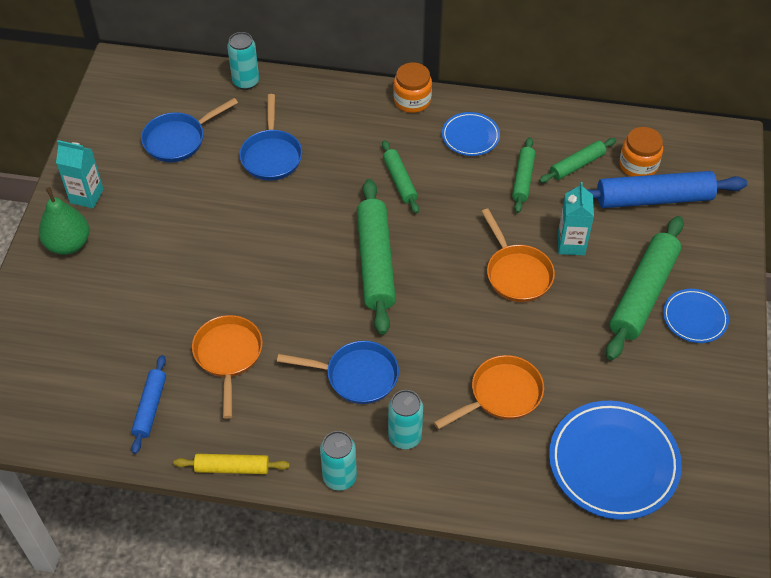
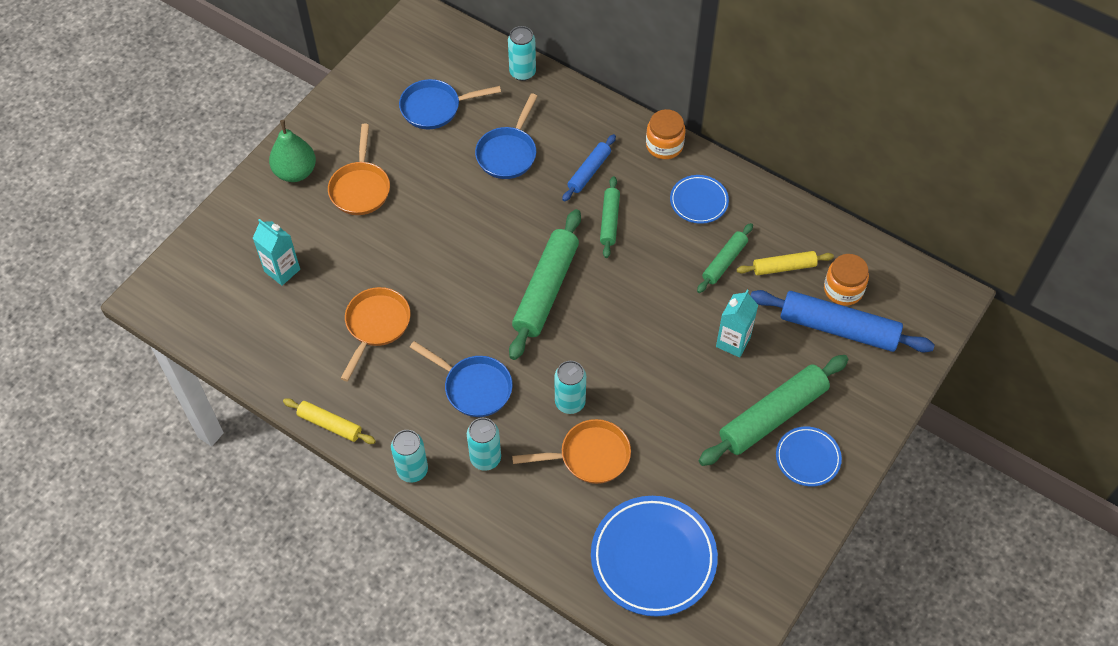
camera: 25 degrees right, 5 degrees up
(86, 196) = (331, 133): turquoise carton -> turquoise carton (282, 270)
(150, 407) = (290, 344): blue rolling pin -> blue rolling pin (589, 171)
(455, 354) = (570, 402): none -> turquoise can
(517, 273) = (667, 350): orange pan -> orange pan (360, 188)
(577, 165) = (784, 267): green rolling pin -> yellow rolling pin

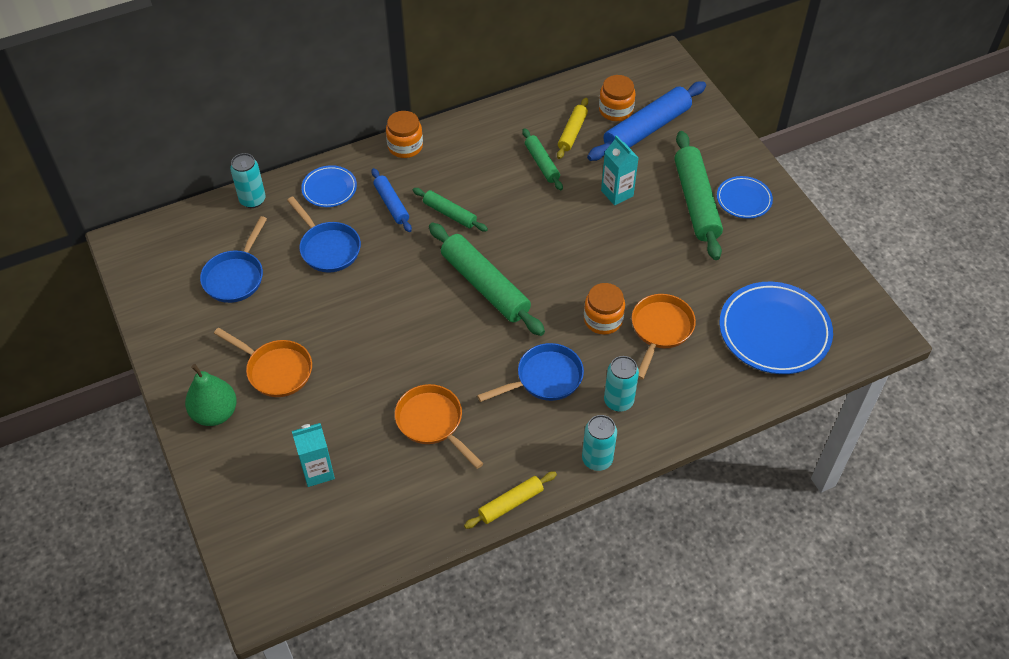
camera: 60 degrees left, 5 degrees down
(570, 402) = (603, 319): turquoise can -> orange jar
(699, 201) = (475, 151): blue plate -> blue plate (329, 189)

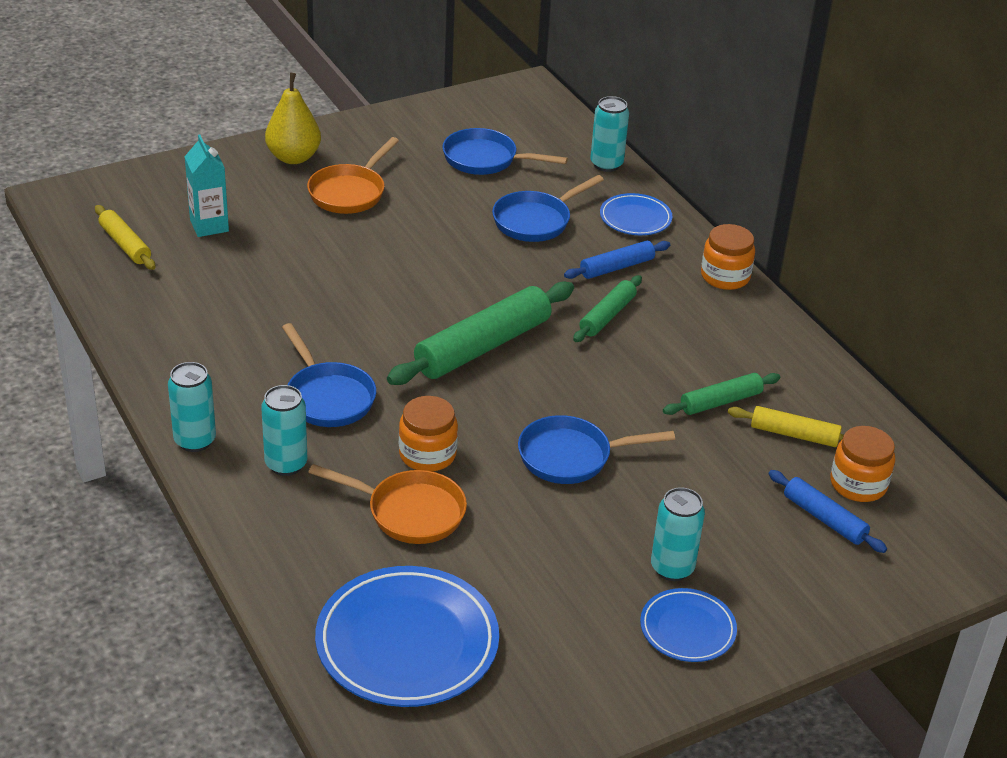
camera: 85 degrees right, 15 degrees down
(215, 413) = (293, 157): green pear -> yellow pear
(432, 422) = (267, 305): orange pan -> none
(511, 503) = (142, 366): yellow rolling pin -> yellow rolling pin (125, 244)
(600, 243) = (571, 457): none -> blue pan
(617, 193) = (674, 478): turquoise carton -> none
(647, 129) = (824, 519): blue rolling pin -> blue rolling pin, size x0.55
(695, 202) = (672, 568): green rolling pin -> turquoise can

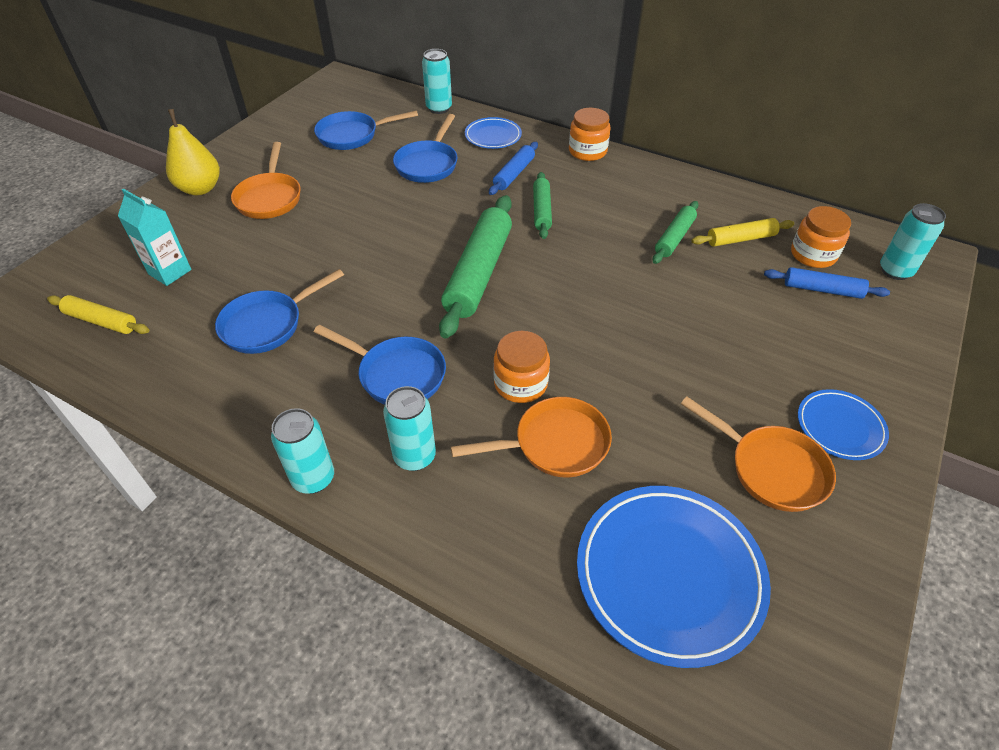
camera: 30 degrees left, 10 degrees up
(571, 457) = (623, 329): blue pan -> blue pan (267, 324)
(581, 624) = (771, 469): none -> orange pan
(672, 568) = (778, 382): turquoise can -> turquoise can (895, 271)

